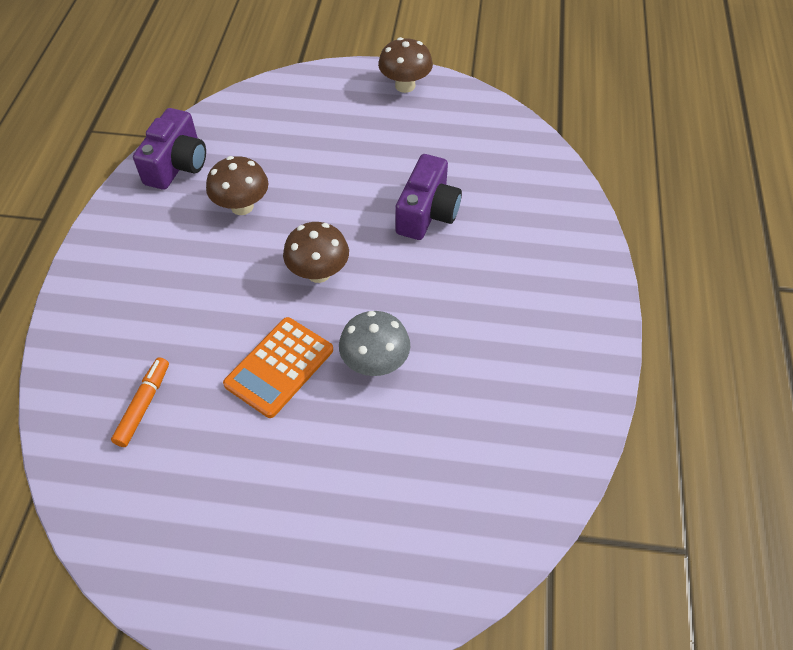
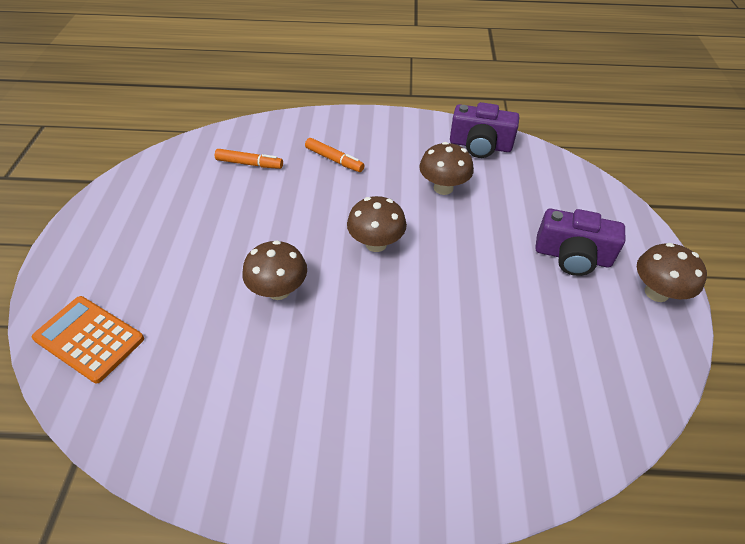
camera: 85 degrees right, 5 degrees down
(163, 307) = (334, 160): none -> orange marker
(279, 367) = (277, 229): orange calculator -> orange calculator (89, 339)
(375, 363) = (278, 290): grey mushroom -> brown mushroom
(427, 213) = (465, 322): purple camera -> purple camera (572, 256)

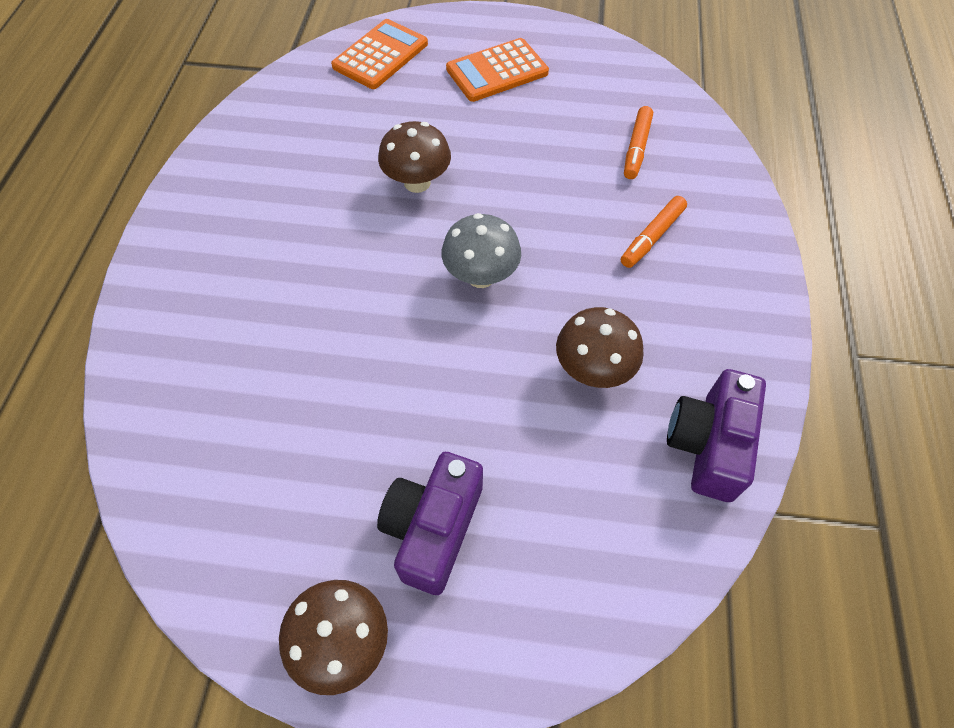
camera: 95 degrees right, 10 degrees up
(141, 244) = (497, 71): none -> orange calculator
(376, 243) = (481, 276): brown mushroom -> grey mushroom

